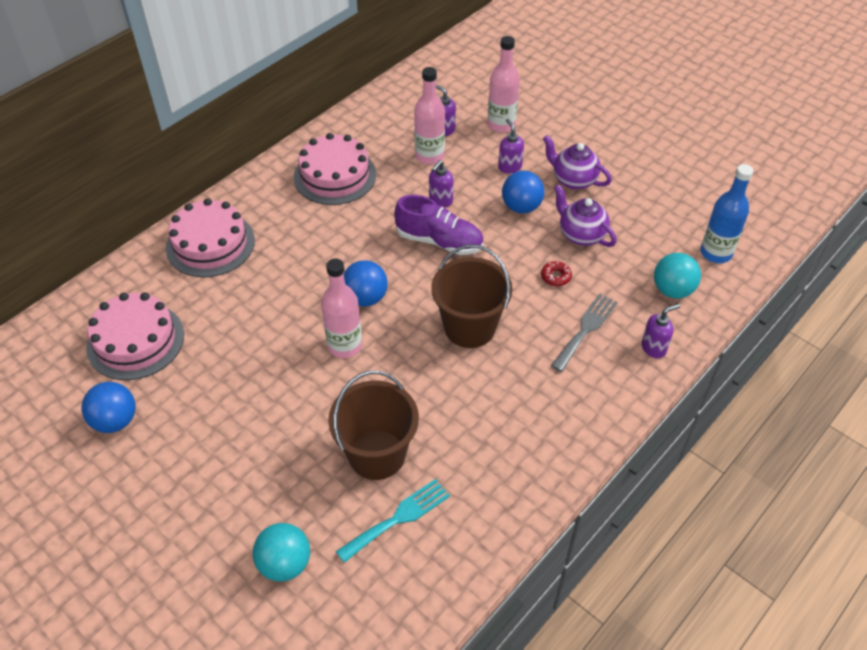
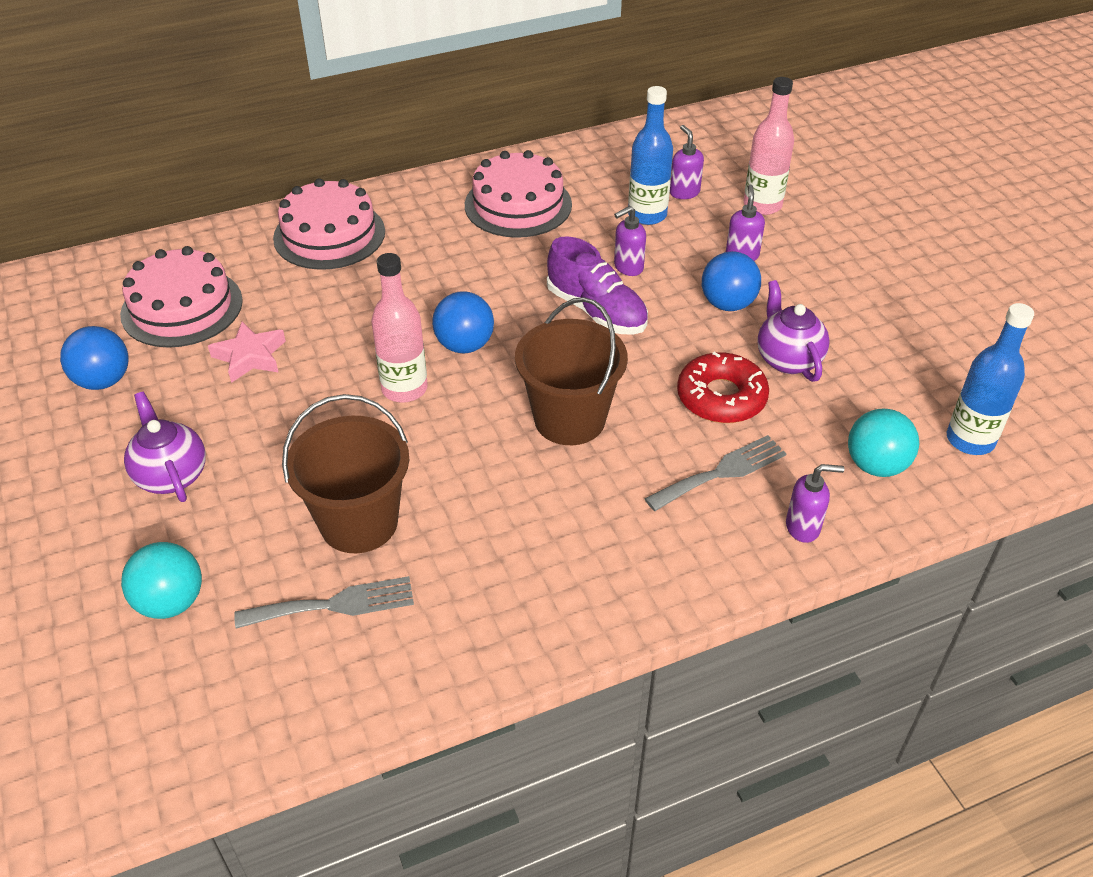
camera: 25 degrees right, 5 degrees down
(216, 361) = (250, 356): none -> pink star
(398, 518) = (334, 605): turquoise fork -> grey fork
(429, 156) = (647, 215): pink bottle -> blue bottle
(556, 277) = (721, 397): red donut -> red donut, size x2.07
(573, 180) = (818, 293): purple teapot -> purple teapot (171, 475)

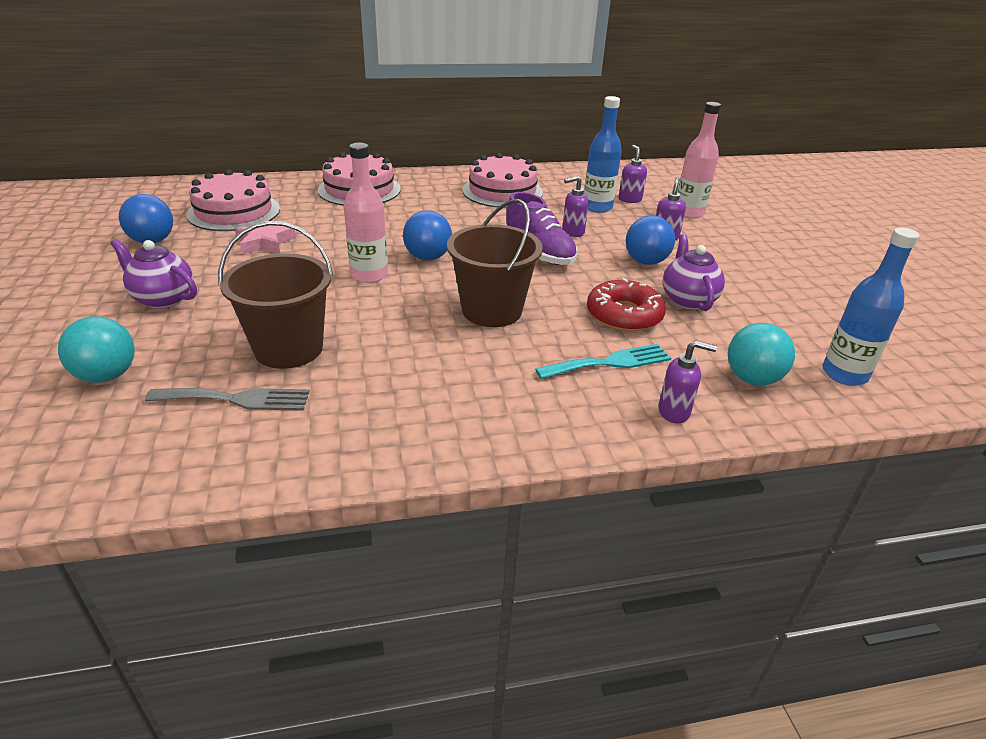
camera: 10 degrees right, 10 degrees down
(171, 475) = (163, 299): purple teapot -> purple teapot turned 45 degrees counterclockwise
(721, 472) = (609, 363): grey fork -> turquoise fork

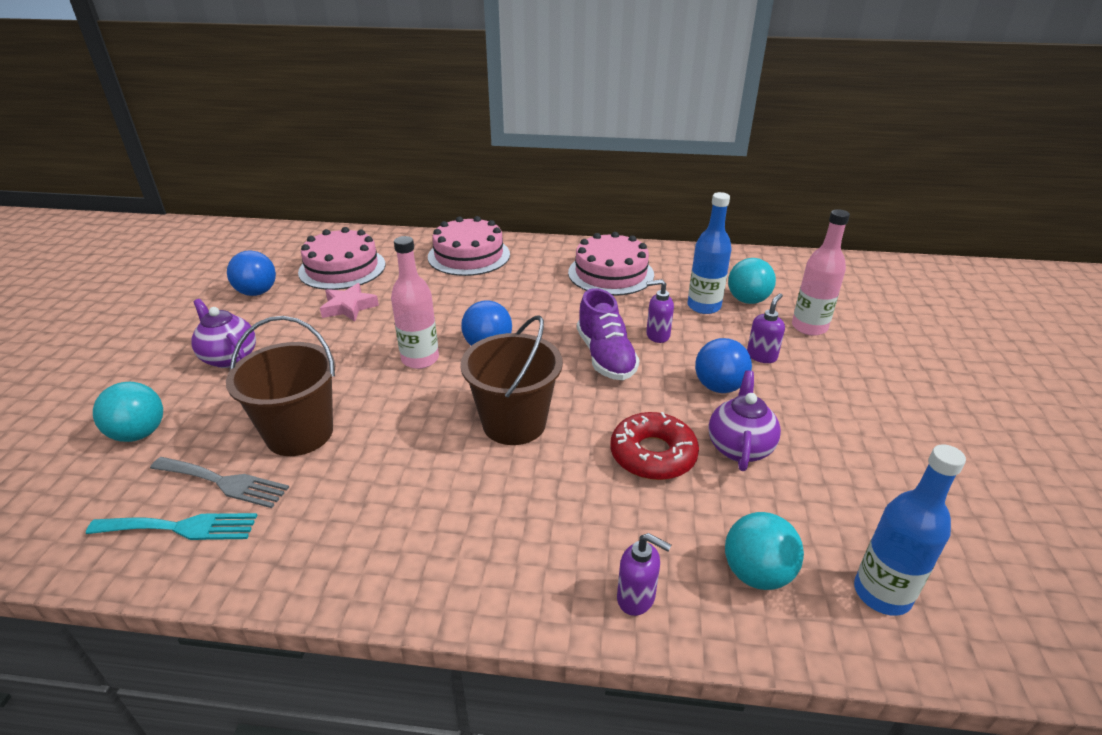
camera: 20 degrees right, 0 degrees up
(609, 363) = (600, 515): turquoise fork -> turquoise fork (180, 527)
(629, 199) = (747, 300): purple soap dispenser -> turquoise ball

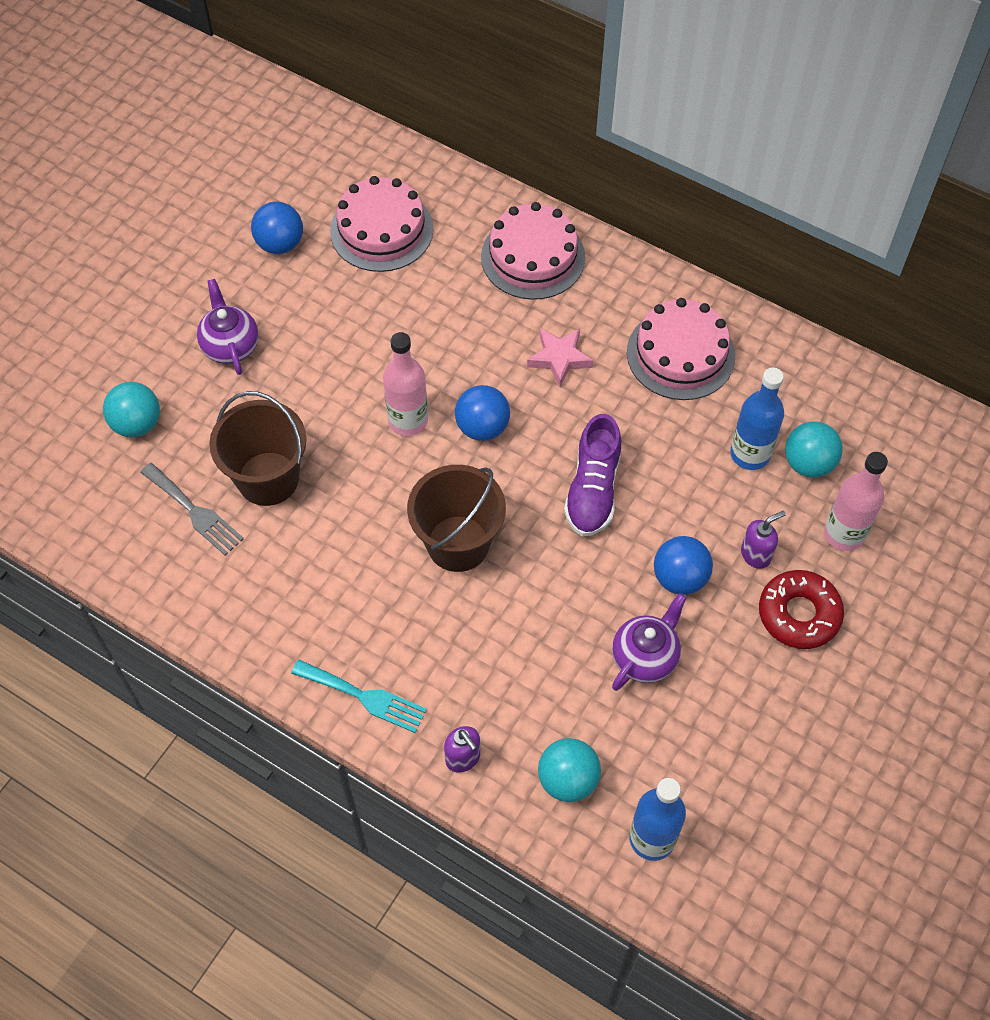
camera: 25 degrees right, 25 degrees up
(180, 527) = (154, 547): turquoise fork -> turquoise fork (364, 697)
(349, 307) = (366, 306): pink star -> pink star (559, 358)
(653, 455) = (561, 632): red donut -> red donut (799, 614)
(657, 335) = (666, 480): purple soap dispenser -> none

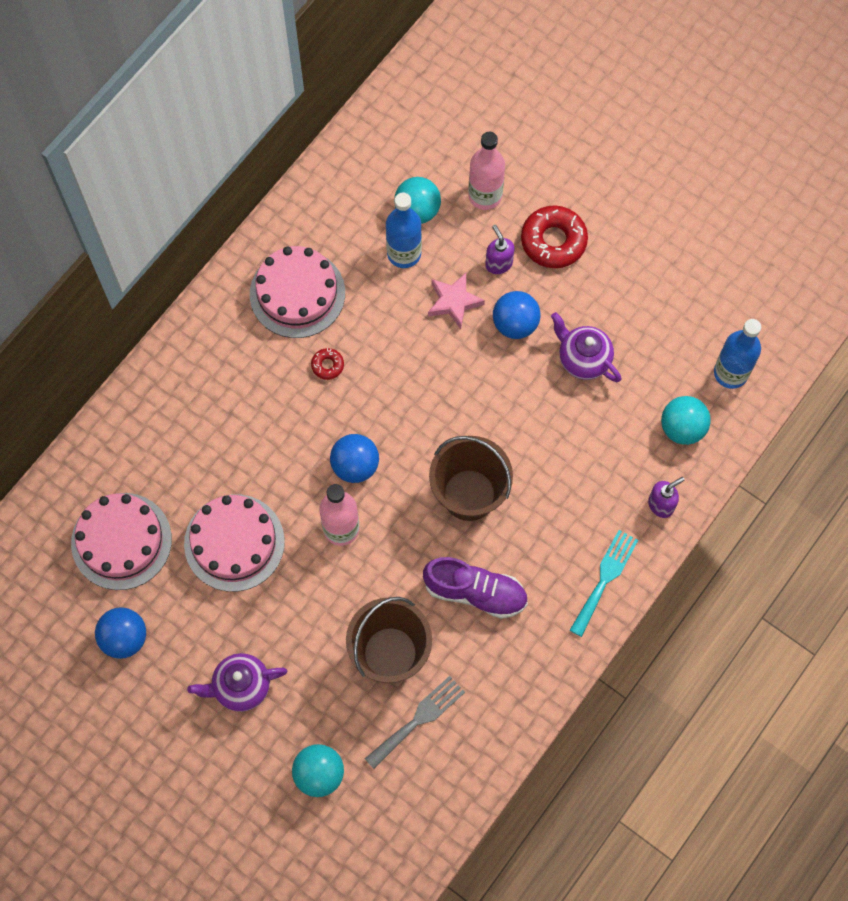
camera: 85 degrees left, 10 degrees up
(533, 257) = (173, 406): pink cake -> pink cake (234, 542)
(559, 358) = (290, 394): pink star -> pink star (454, 302)
(593, 490) = (427, 381): purple shoe -> purple shoe (475, 592)
(598, 390) = (327, 365): none -> red donut

